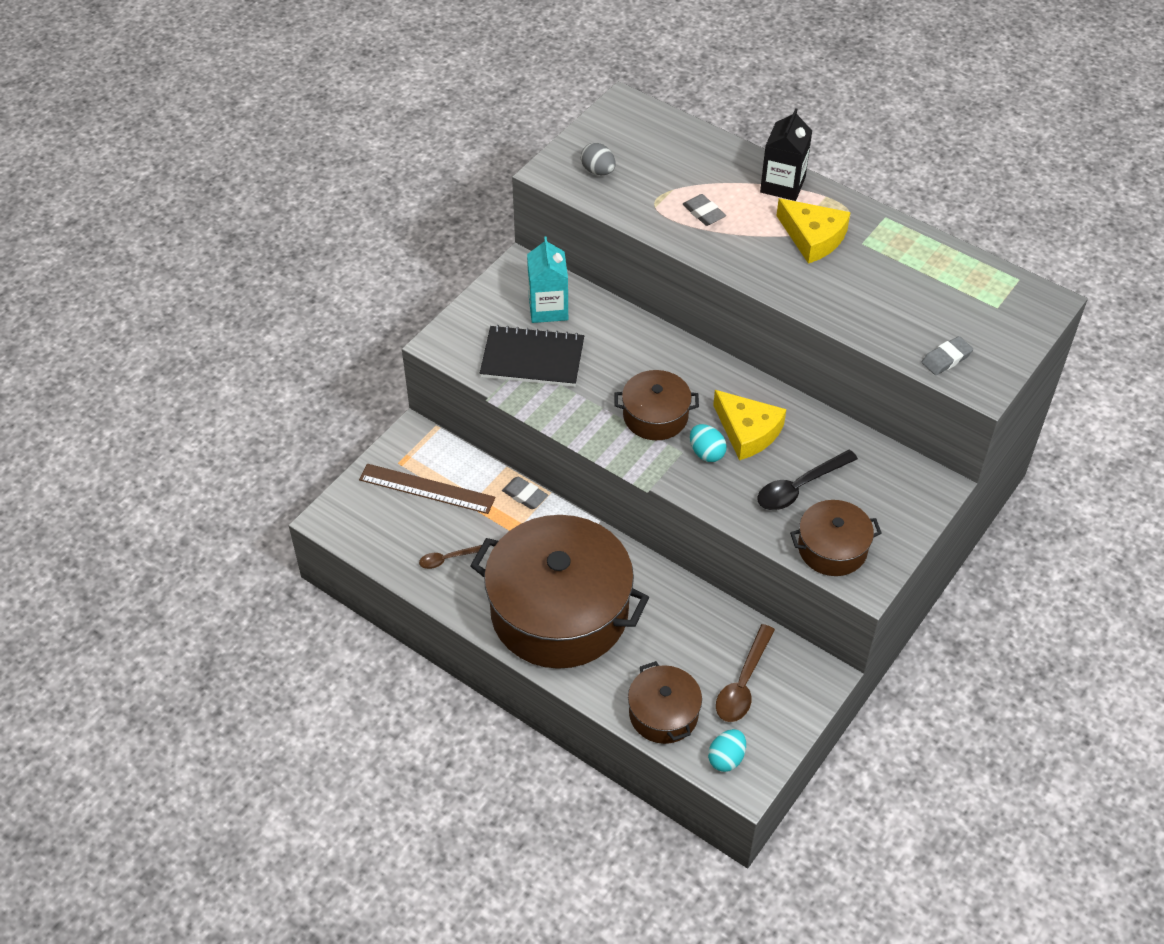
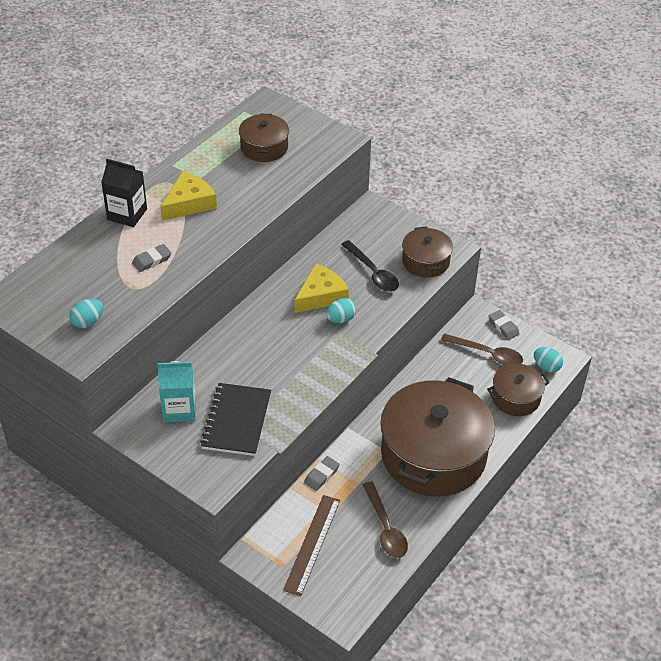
camera: 90 degrees left, 5 degrees down
(447, 559) = (385, 528): brown spoon -> brown spoon, size x1.70
(598, 171) = (88, 322): grey egg -> turquoise egg
(655, 416) = (303, 346): brown pot -> brown pot (264, 147)
(946, 358) = (316, 152): grey eraser -> grey eraser (503, 327)

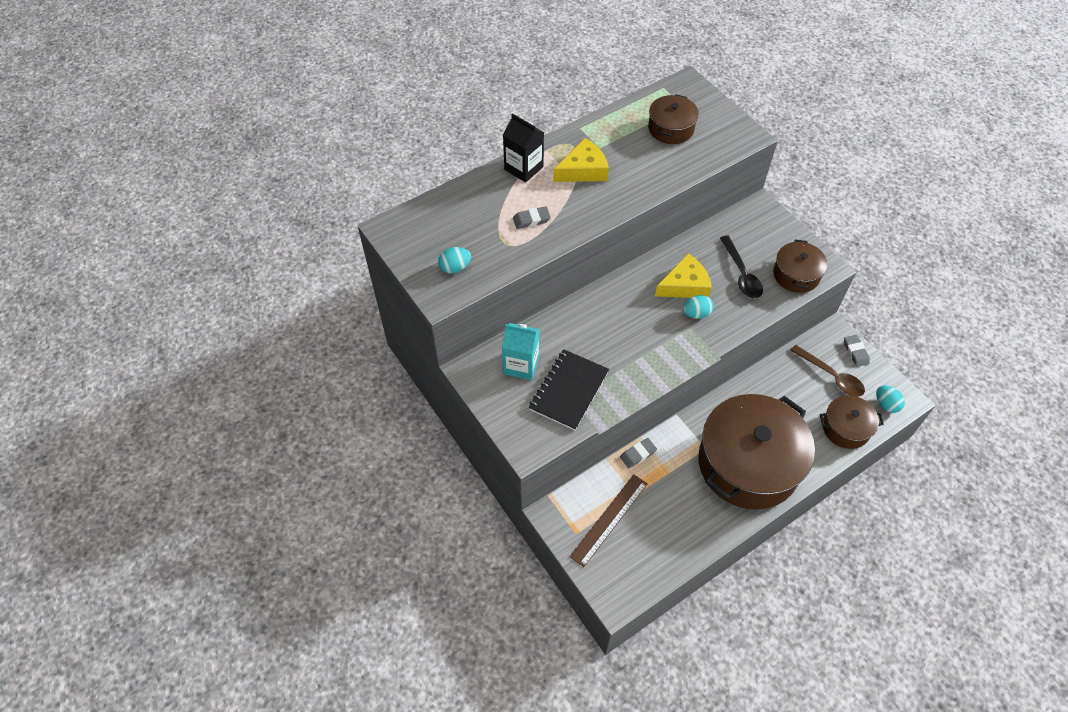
camera: 20 degrees right, 10 degrees up
(385, 528) = (681, 524): brown spoon -> none

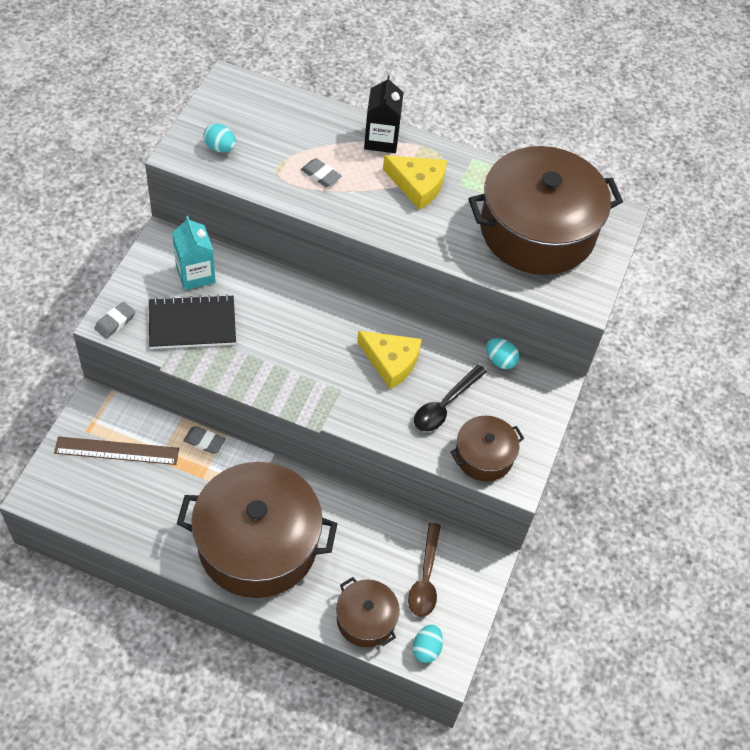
camera: 50 degrees right, 0 degrees up
(671, 128) = (537, 230): brown pot -> brown pot, size x2.07
(696, 314) = (361, 387): turquoise egg -> turquoise egg (500, 360)
(855, 352) = (476, 590): grey eraser -> grey eraser (115, 322)

